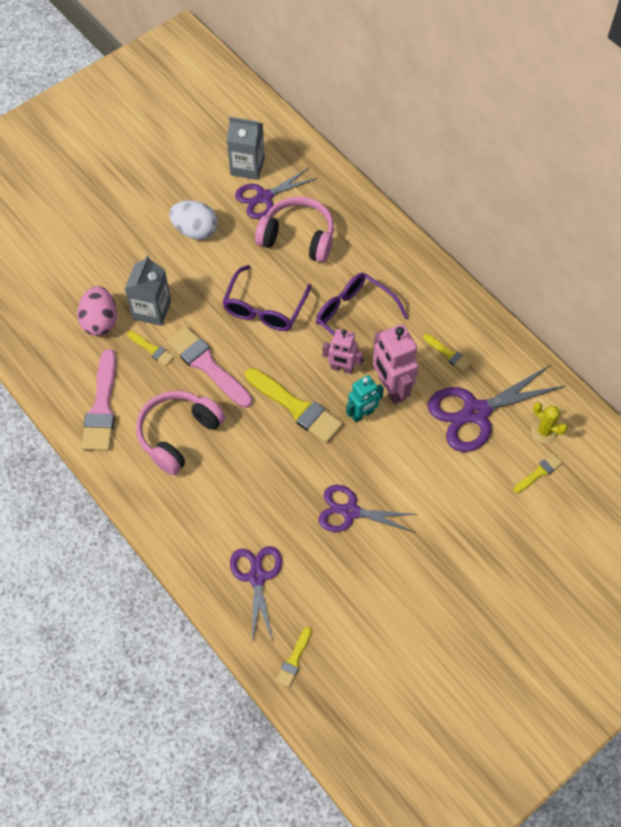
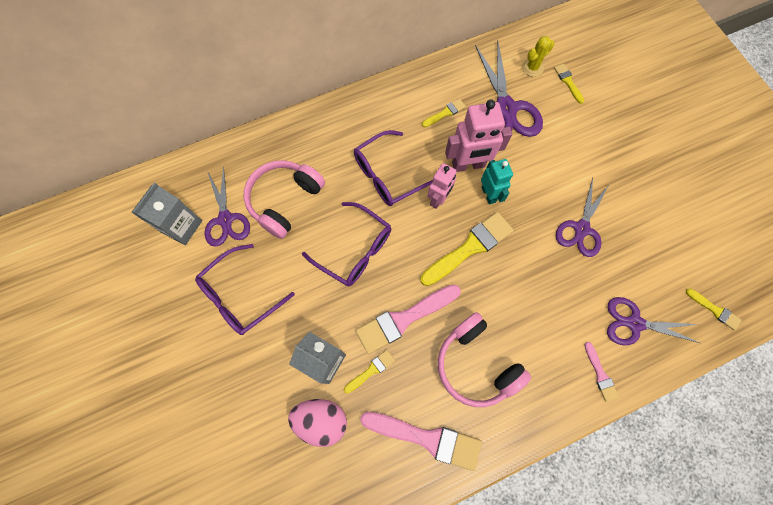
camera: 75 degrees left, 10 degrees up
(195, 230) = (241, 295): white egg -> purple glasses
(195, 549) = (600, 374): none -> pink brush

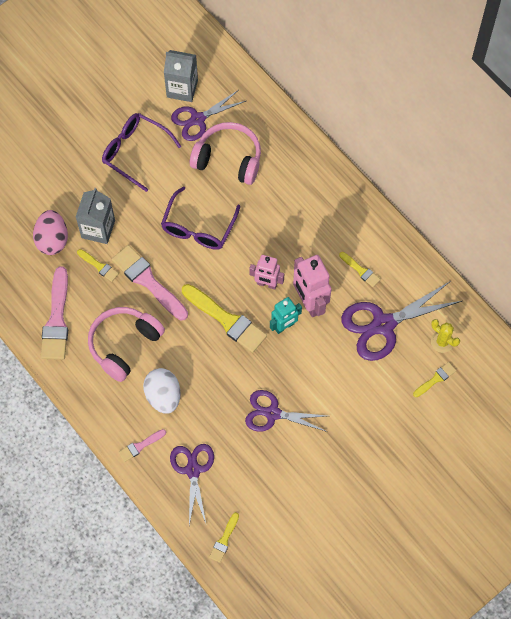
camera: 75 degrees right, 5 degrees down
(388, 175) = (278, 236): purple glasses -> none
(545, 334) = (163, 396): none -> white egg

